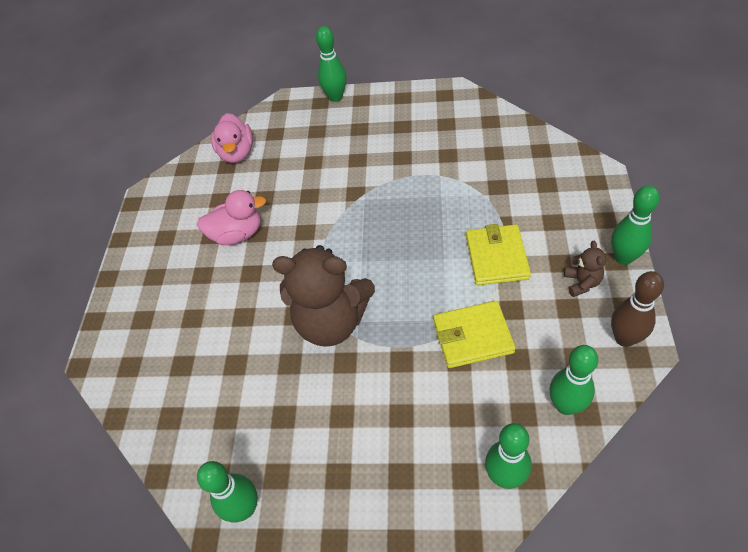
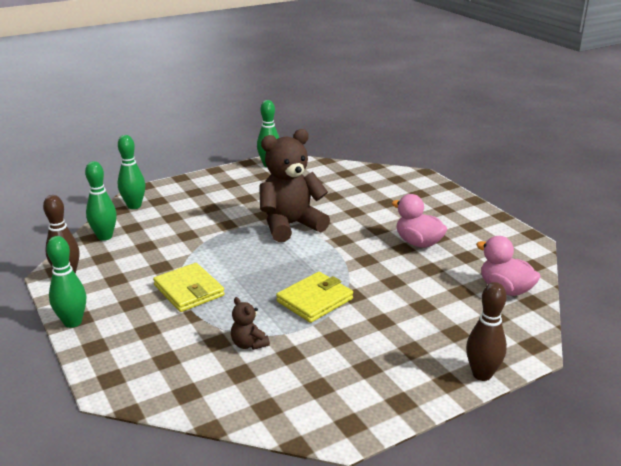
camera: 140 degrees right, 25 degrees down
(237, 234) = (418, 243): pink duck -> pink duck turned 90 degrees clockwise
(336, 97) = (482, 374): green bowling pin -> brown bowling pin
(473, 336) = (183, 246): yellow wallet -> yellow wallet (315, 300)
(581, 283) = (108, 296): brown teddy bear -> brown teddy bear (249, 344)

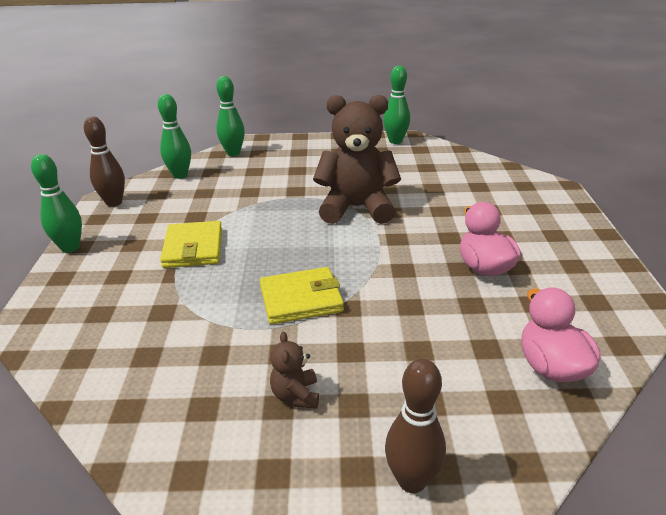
camera: 30 degrees right, 5 degrees up
(249, 344) = (187, 326): brown teddy bear -> brown teddy bear (296, 395)

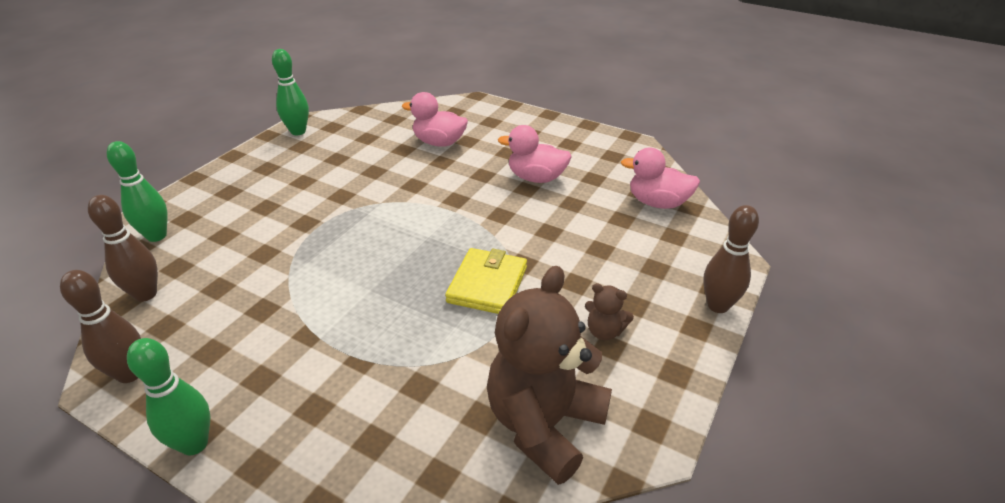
camera: 60 degrees left, 5 degrees up
(180, 175) = (145, 294): green bowling pin -> brown bowling pin
(193, 248) = (326, 329): yellow wallet -> none
(356, 208) = (384, 200): brown teddy bear -> brown teddy bear (544, 424)
(466, 198) = (439, 142): none -> pink duck

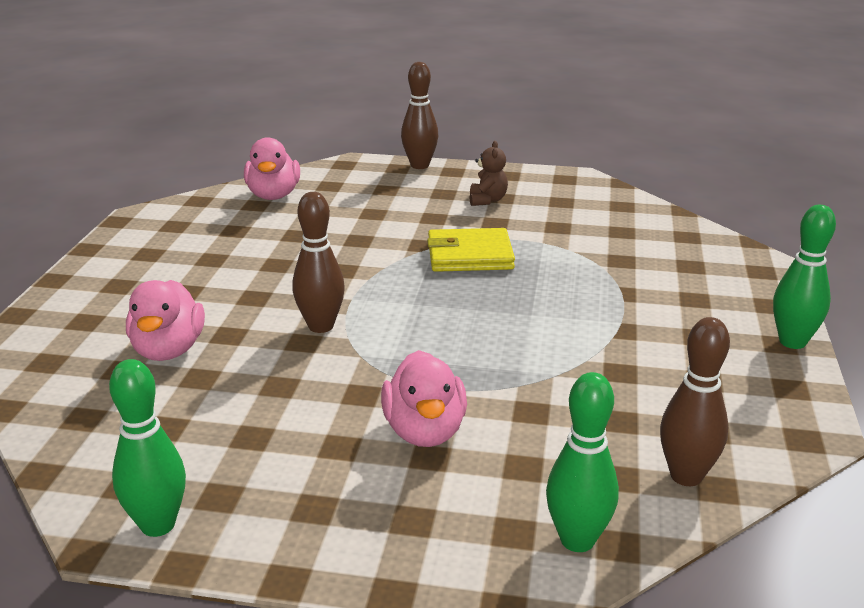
camera: 110 degrees left, 10 degrees down
(130, 374) = (785, 418): brown bowling pin -> brown bowling pin (321, 326)
(536, 178) = (248, 262): pink duck -> pink duck (424, 431)
(544, 424) = (603, 209): brown teddy bear -> none

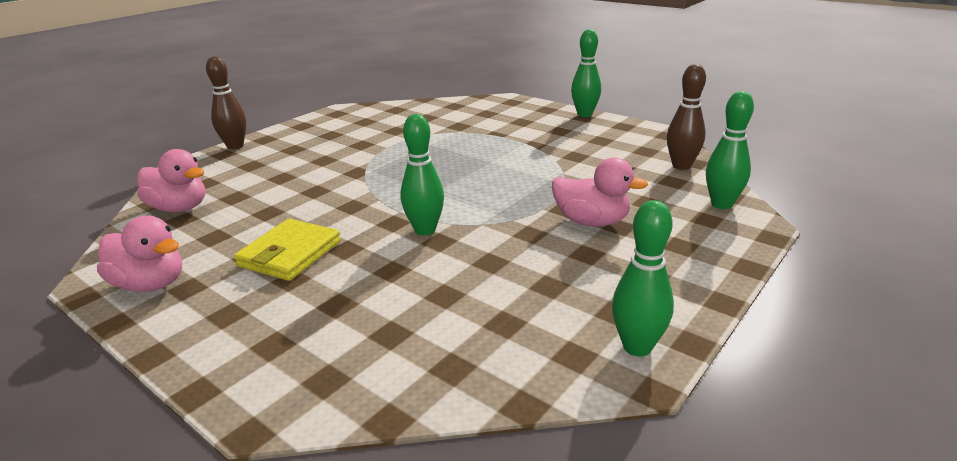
camera: 60 degrees left, 0 degrees up
(168, 350) = (384, 303): pink duck -> pink duck (150, 284)
(321, 326) = (425, 230): brown bowling pin -> green bowling pin
(470, 255) = (394, 161): yellow wallet -> yellow wallet (290, 254)
(487, 200) = (327, 139): brown teddy bear -> none

